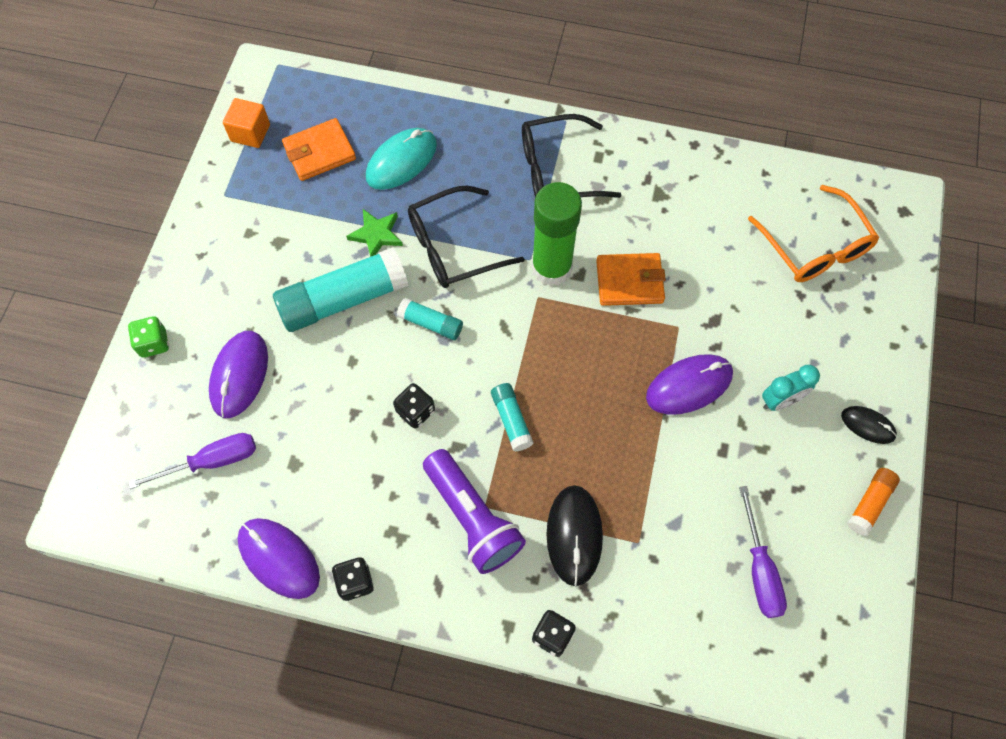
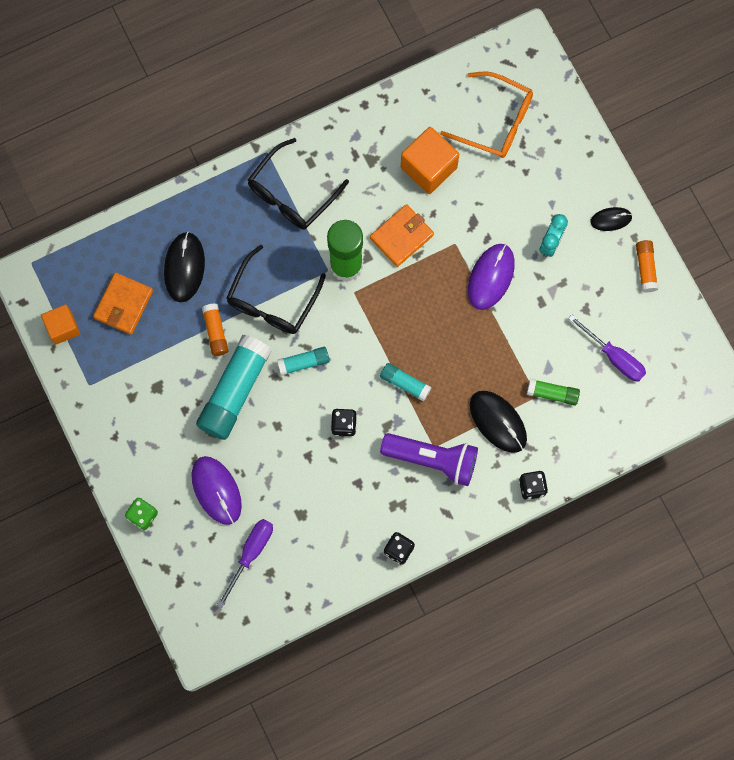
camera: 40 degrees left, 10 degrees up
(279, 558) = (343, 573): purple mouse -> none
(376, 235) = (215, 332): green star -> orange glue stick
(401, 161) = (184, 267): turquoise mouse -> black mouse
(658, 553) = (552, 393): none -> green glue stick
(710, 240) = (428, 168): none -> orange cube

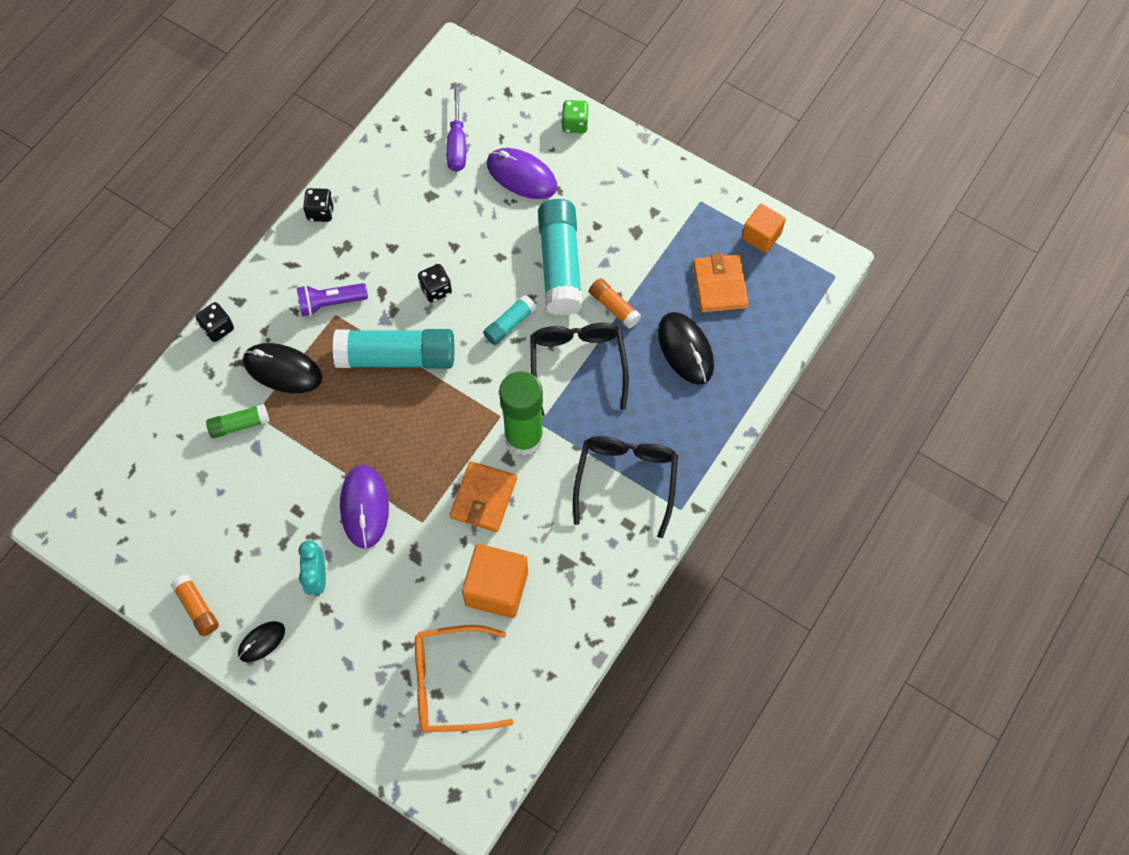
camera: 150 degrees right, 10 degrees down
(405, 383) = (397, 357): turquoise glue stick -> turquoise glue stick, size x2.01
(432, 459) = (330, 303): purple flashlight -> purple flashlight, size x0.65
(614, 357) = (190, 495): purple screwdriver -> none

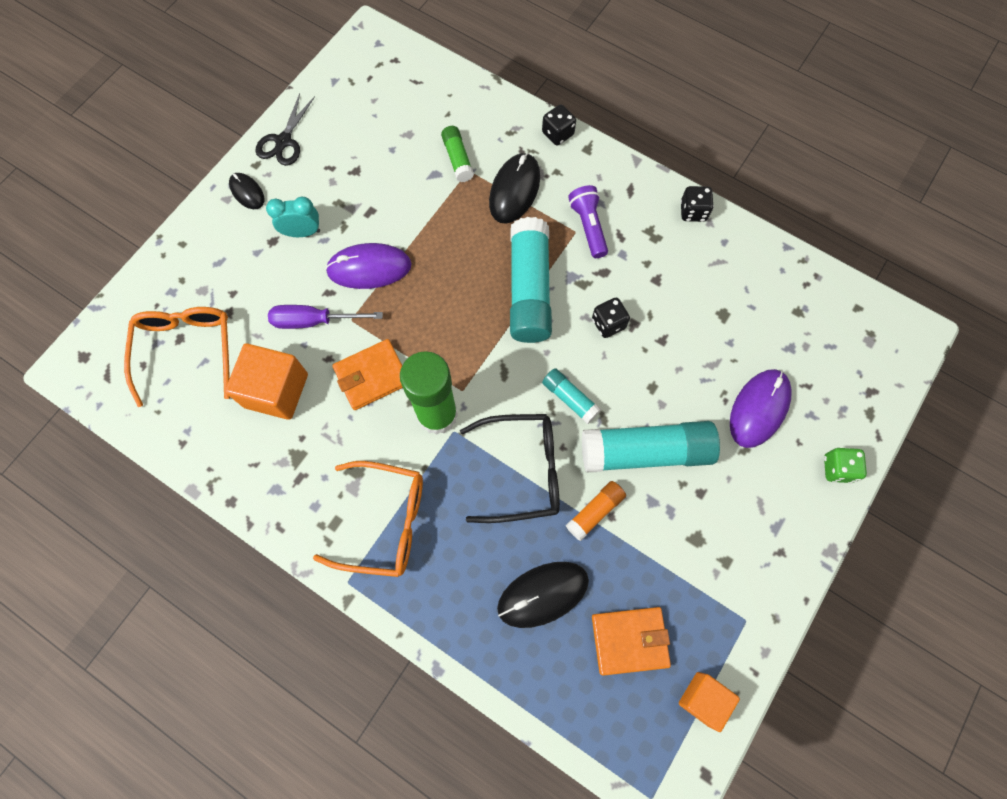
camera: 90 degrees right, 5 degrees up
(197, 608) = (284, 141): orange glue stick -> black scissors
(457, 142) = (794, 339): purple screwdriver -> purple screwdriver (314, 321)
(483, 498) = (372, 376): orange wallet -> orange wallet turned 45 degrees counterclockwise
(626, 479) = (385, 522): black glasses -> orange glasses

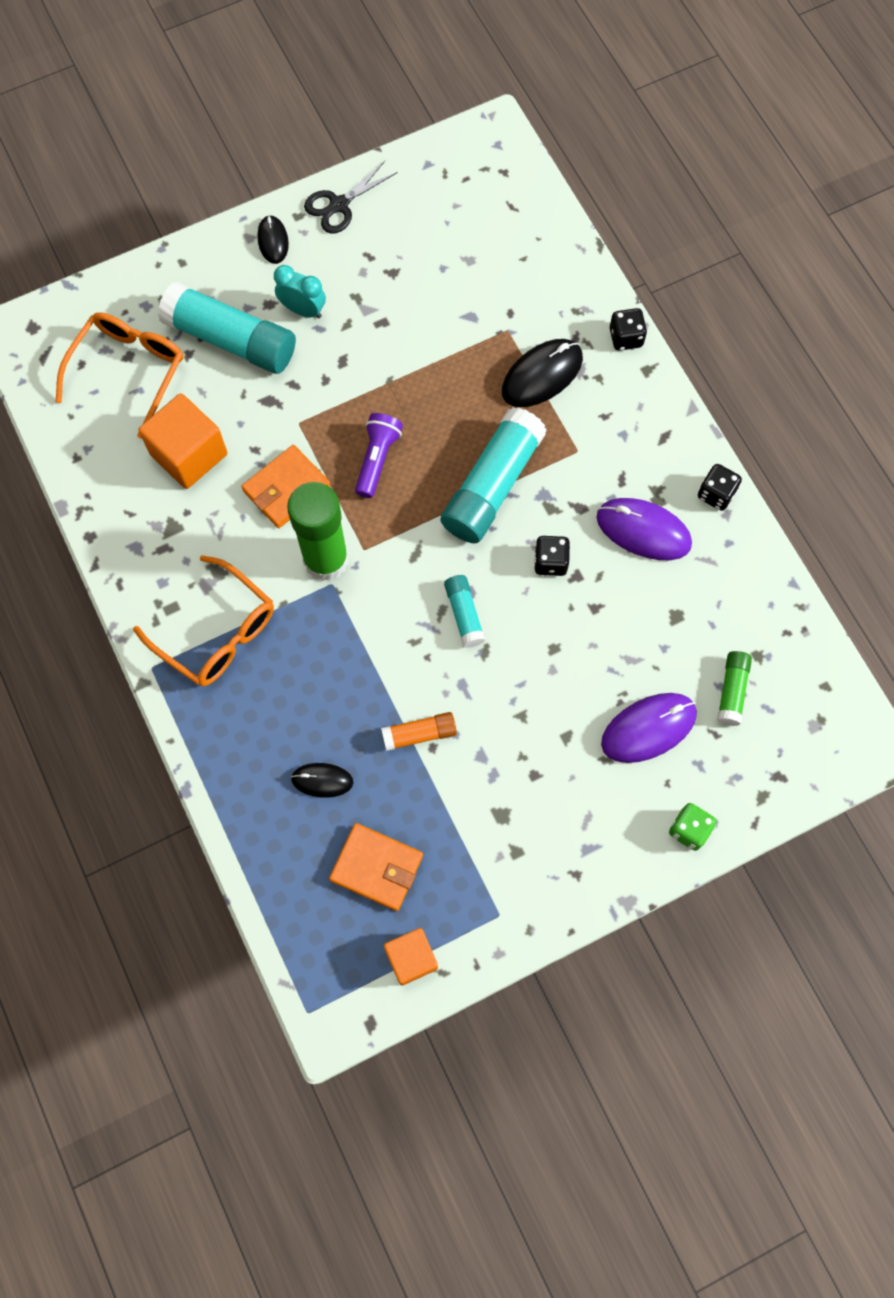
camera: 30 degrees right, 0 degrees up
(314, 321) = (263, 405): purple screwdriver -> none
(369, 268) = (346, 380): purple mouse -> purple mouse (643, 531)
(372, 376) = (286, 488): orange wallet -> orange wallet turned 45 degrees counterclockwise
(457, 159) = (503, 312): green glue stick -> green glue stick (732, 691)
(523, 470) = (375, 657): black glasses -> none
(543, 594) = (322, 780): black mouse -> black mouse, size x0.59
(588, 227) = (594, 452): purple flashlight -> purple flashlight (377, 459)
(646, 451) = (506, 706): turquoise glue stick -> turquoise glue stick (231, 340)

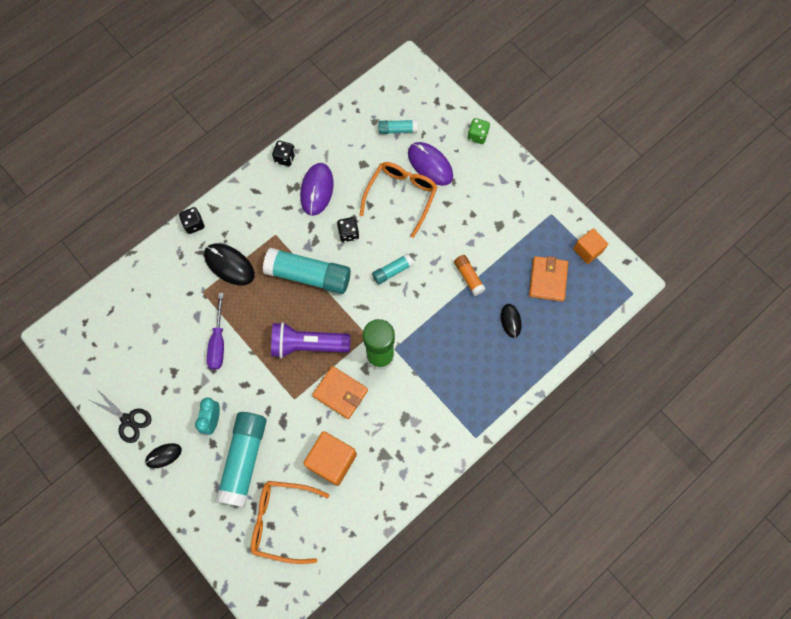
camera: 105 degrees left, 0 degrees up
(217, 633) = (443, 405): orange glasses -> orange glasses (401, 196)
(377, 459) = (307, 345): purple flashlight -> purple flashlight, size x1.53
(420, 338) = (218, 342): none -> purple screwdriver
(732, 691) = (397, 130): green glue stick -> turquoise glue stick

